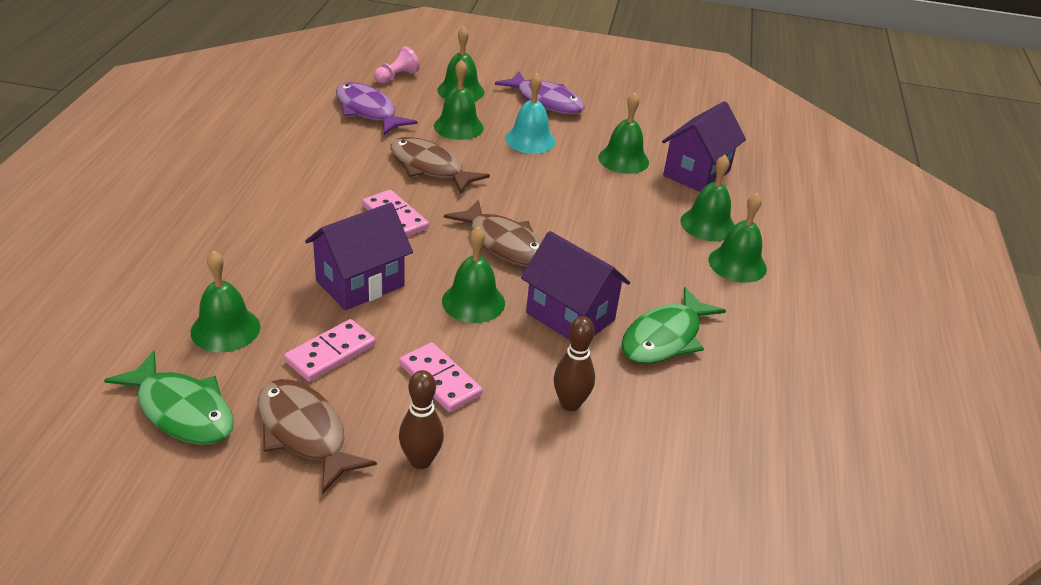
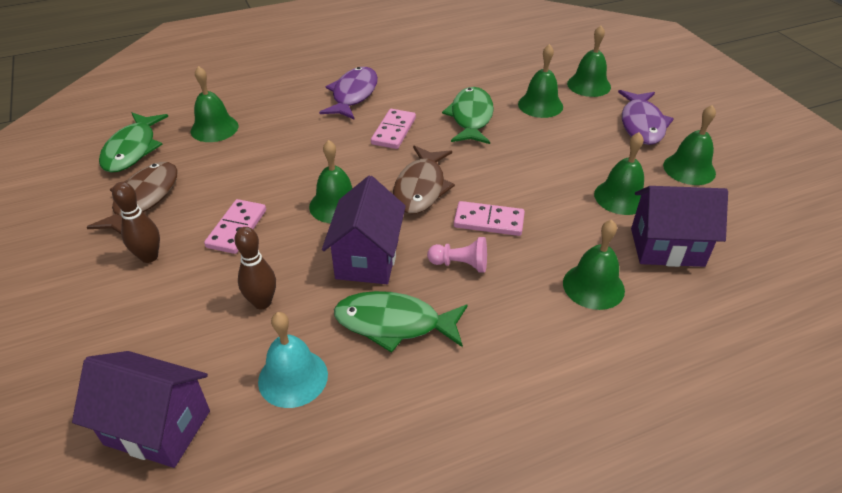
camera: 60 degrees right, 5 degrees up
(330, 353) = (225, 173): pink domino -> pink domino (489, 221)
(360, 283) = (306, 151): purple house -> purple house (157, 427)
(368, 111) = (501, 66): purple fish -> purple fish (353, 95)
(396, 77) = (561, 55): pink pawn -> pink pawn (460, 264)
(430, 167) = (471, 117): brown fish -> green fish
(530, 140) = (573, 141): turquoise bell -> turquoise bell (293, 377)
(737, 264) = (556, 330): green bell -> green bell (689, 169)

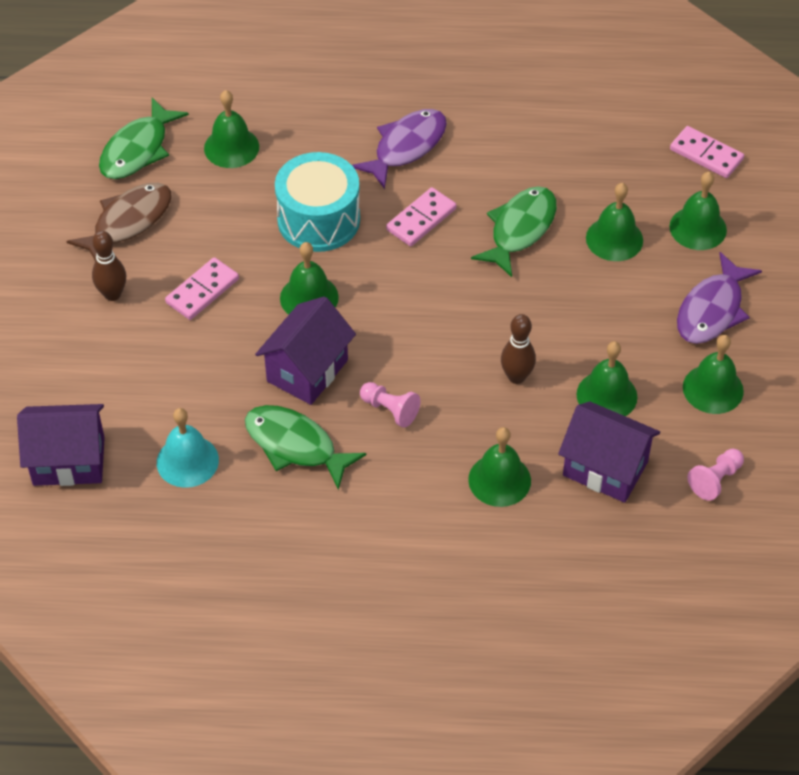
camera: 25 degrees right, 10 degrees up
(157, 427) = (69, 461): purple house -> purple house turned 45 degrees counterclockwise
(262, 302) = (192, 381): brown bowling pin -> brown bowling pin (516, 377)
(312, 153) = (318, 219): none -> turquoise drum
(421, 188) = (405, 307): brown fish -> none
(489, 221) = (448, 373): pink domino -> pink domino (706, 154)
(752, 226) = (715, 480): none -> pink pawn

